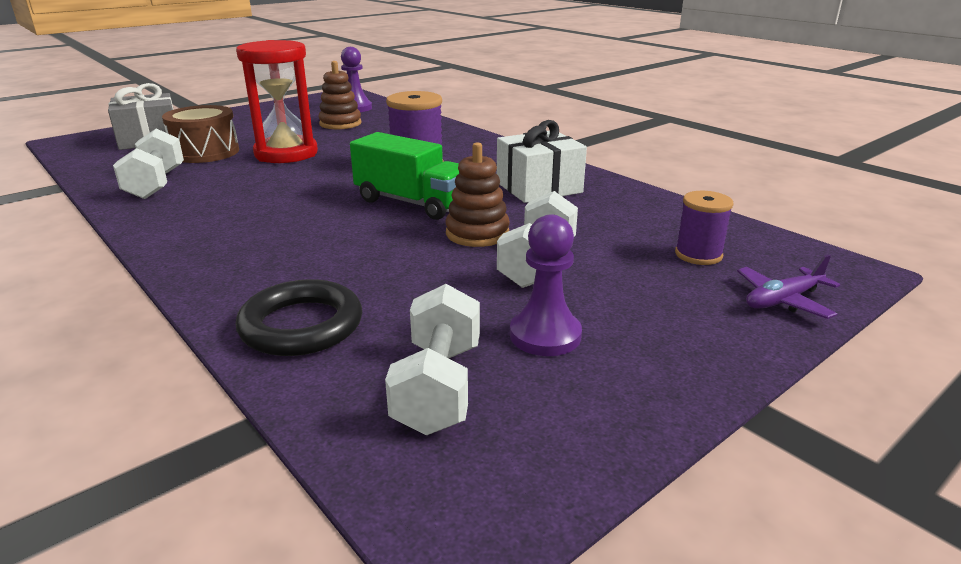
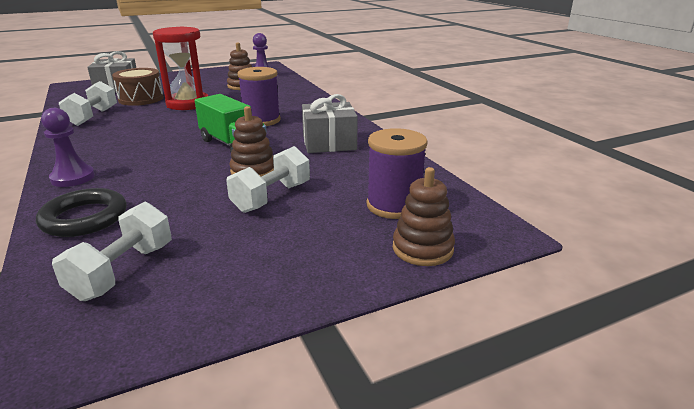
camera: 15 degrees right, 0 degrees up
(539, 187) = (329, 143): white gift -> grey gift
(545, 335) = (225, 248): purple pawn -> purple pawn (73, 178)
(698, 255) = (394, 205): purple spool -> purple spool, size x1.56
(783, 300) = (422, 249): purple plane -> brown stacking toy

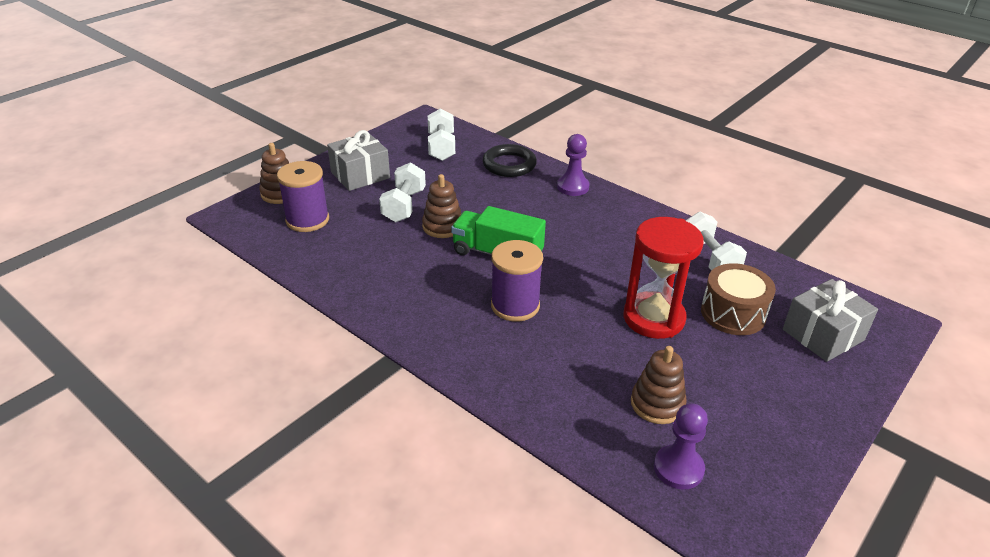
camera: 155 degrees right, 10 degrees up
(329, 143) = (402, 282): grey gift -> grey gift (360, 175)

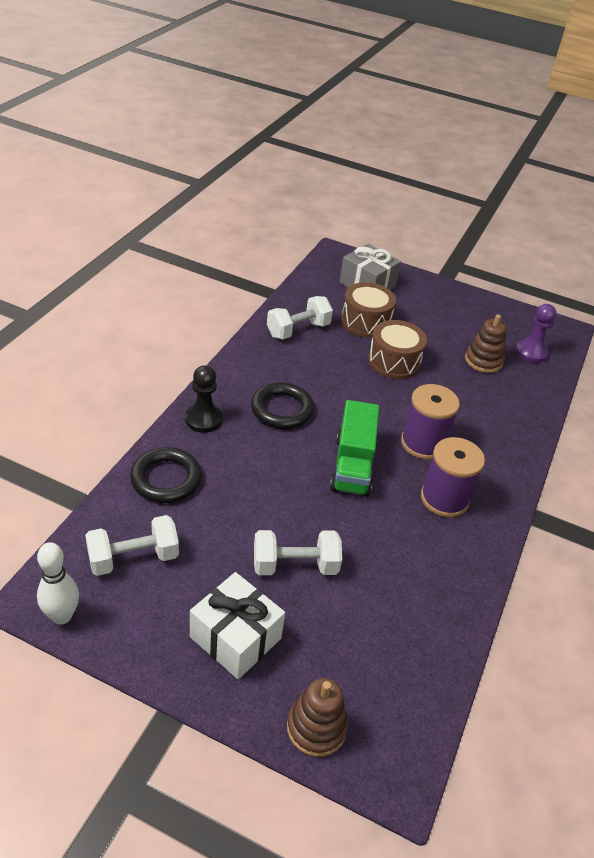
camera: 110 degrees left, 5 degrees up
(307, 220) = (366, 664): purple spool -> purple spool (444, 499)
(360, 175) = (235, 637): grey gift -> white gift
(410, 124) = (62, 616): none -> white bowling pin
(442, 226) = (323, 518): brown stacking toy -> none
(573, 187) = (203, 419): purple pawn -> black pawn
(580, 227) = (282, 409): none -> black ring
(653, 318) = (394, 362): red hourglass -> brown drum

